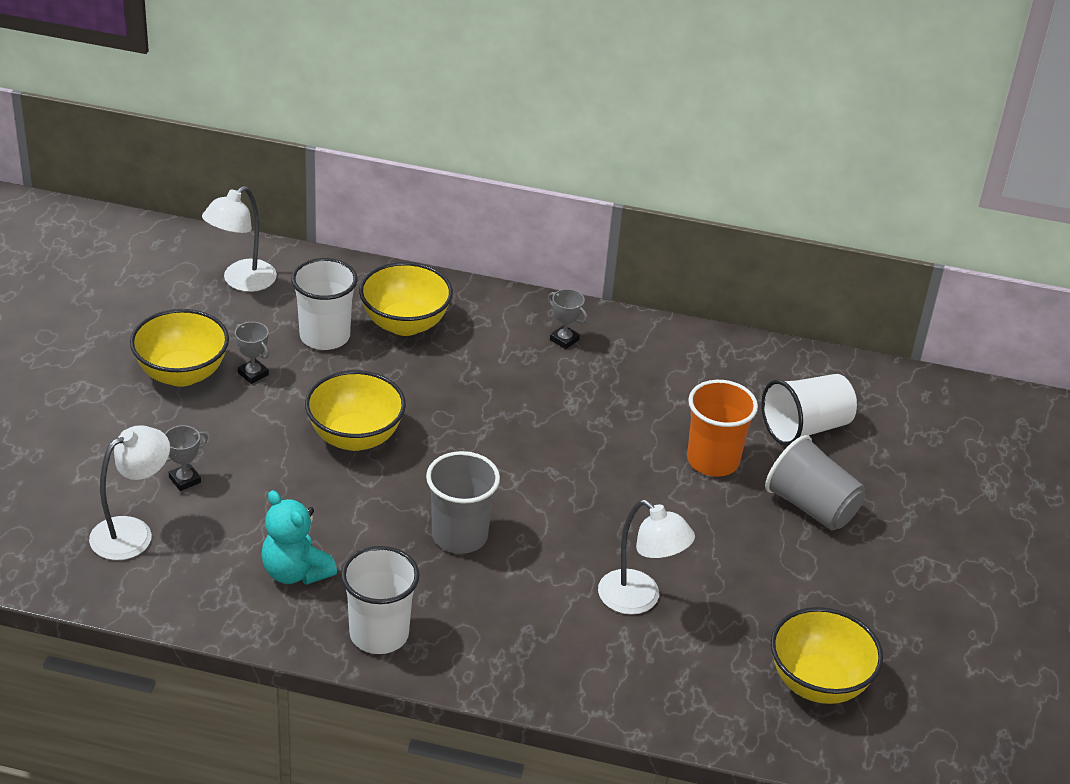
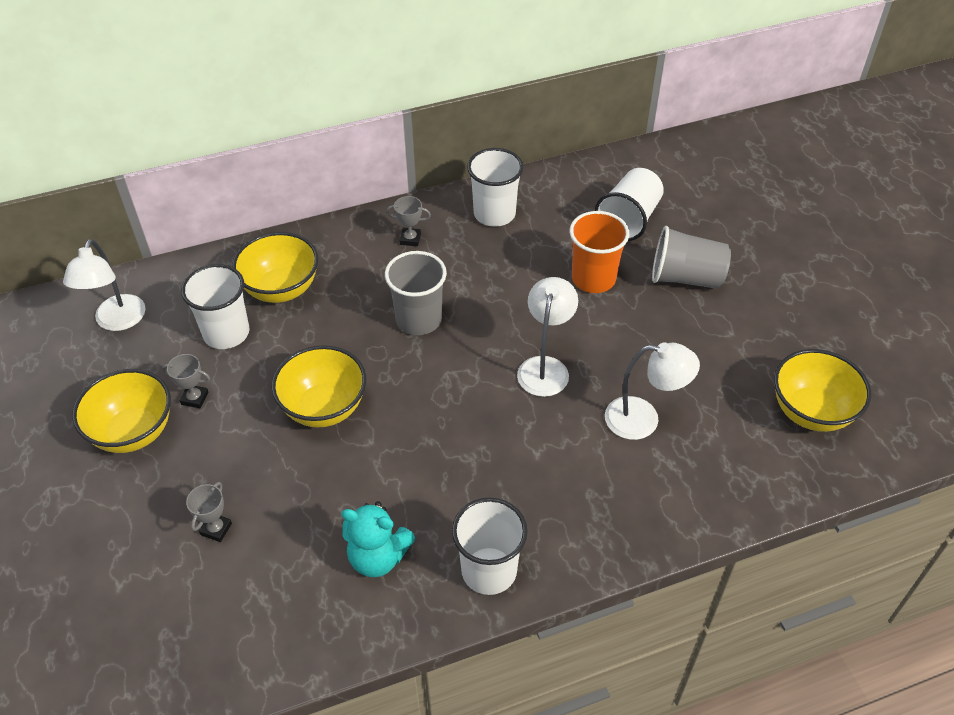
camera: 30 degrees left, 10 degrees up
(132, 532) = (211, 607): white lamp -> white lamp (545, 367)
(459, 536) = (475, 445): grey cup -> grey cup (419, 319)
(670, 357) = (494, 214): none -> white cup

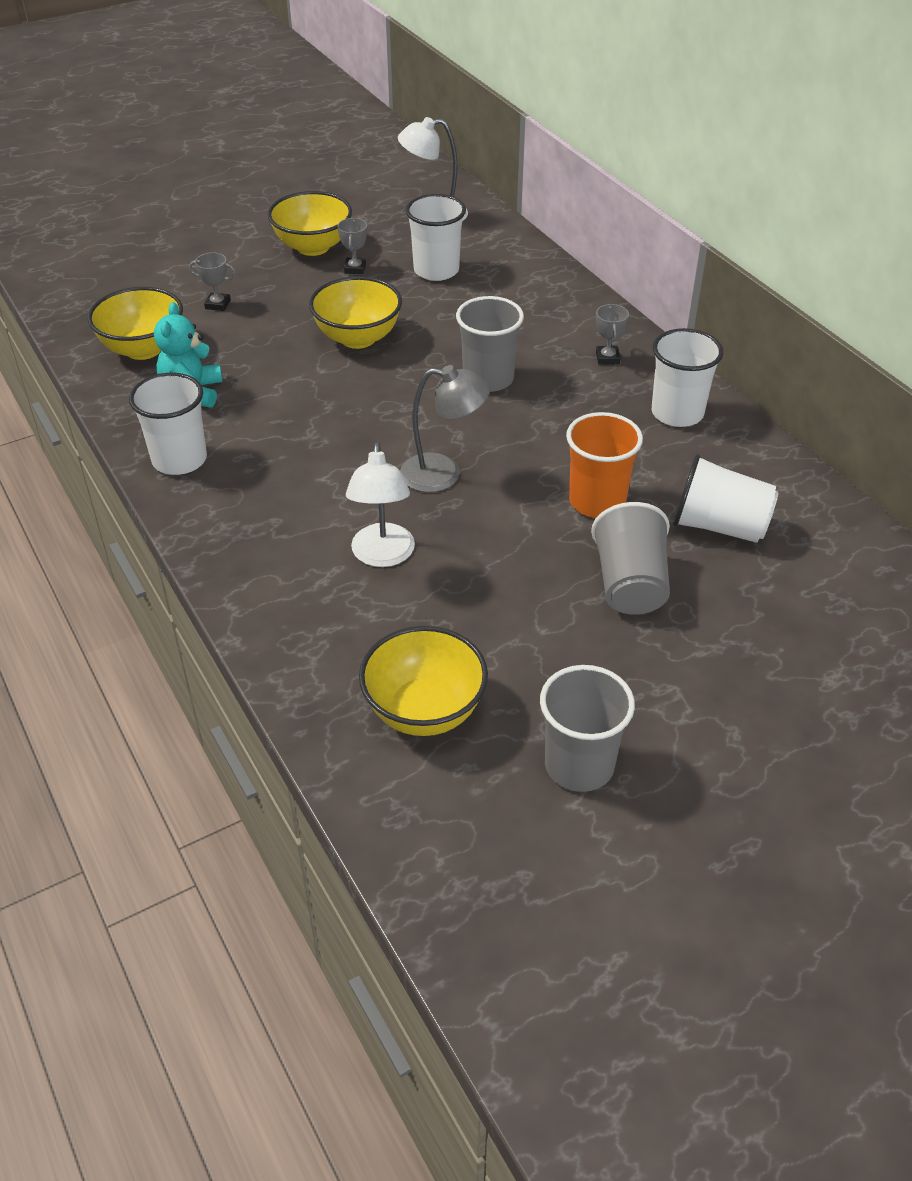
camera: 80 degrees right, 5 degrees down
(281, 289) = (503, 290): yellow bowl -> yellow bowl (143, 349)
(545, 367) = (443, 474): white lamp -> grey lamp
(855, 334) = (579, 765): none -> grey cup

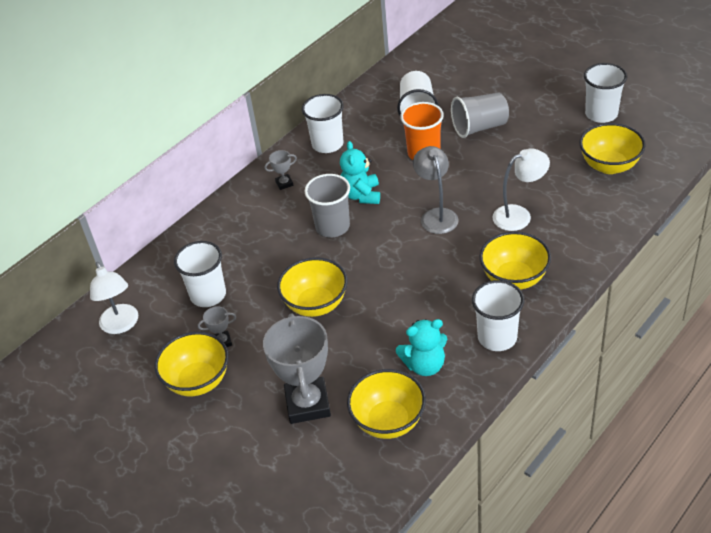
camera: 105 degrees left, 0 degrees up
(217, 304) = (308, 404): grey trophy -> grey trophy, size x2.33
(263, 507) = (514, 278): none -> yellow bowl
(536, 417) = (361, 195): none -> turquoise teddy bear
(579, 765) = (601, 114): grey cup -> white cup

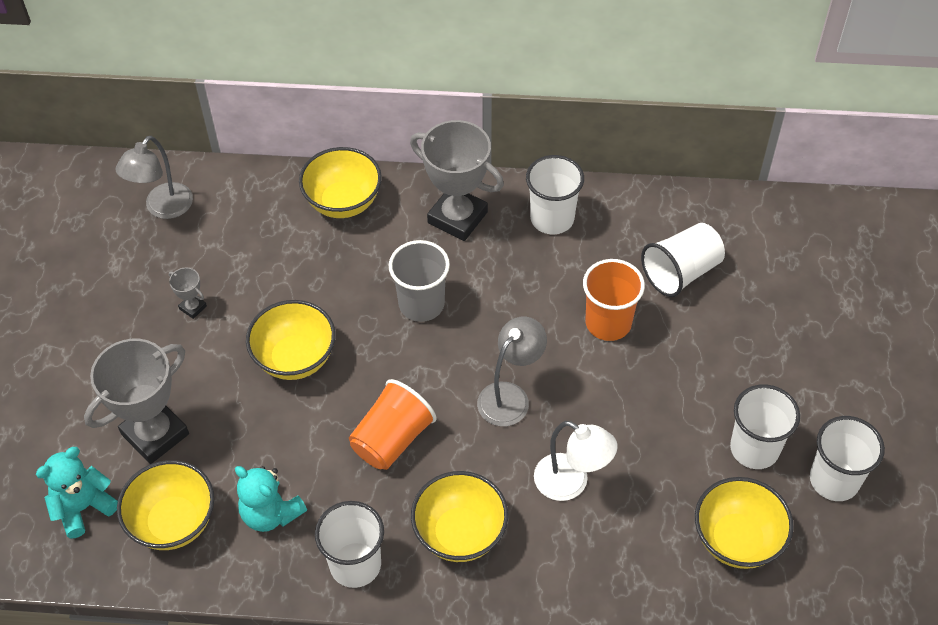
camera: 50 degrees right, 10 degrees up
(121, 325) = (163, 208): white lamp -> grey lamp
(198, 381) = (130, 319): yellow bowl -> yellow bowl (343, 202)
(208, 295) = (248, 254): white cup -> white cup (754, 448)
(284, 183) = (457, 217): grey trophy -> grey trophy, size x2.33
(361, 195) = (491, 302): turquoise teddy bear -> turquoise teddy bear (83, 507)
(420, 282) = (392, 439): none -> orange cup
(479, 127) = (700, 356): grey cup -> none

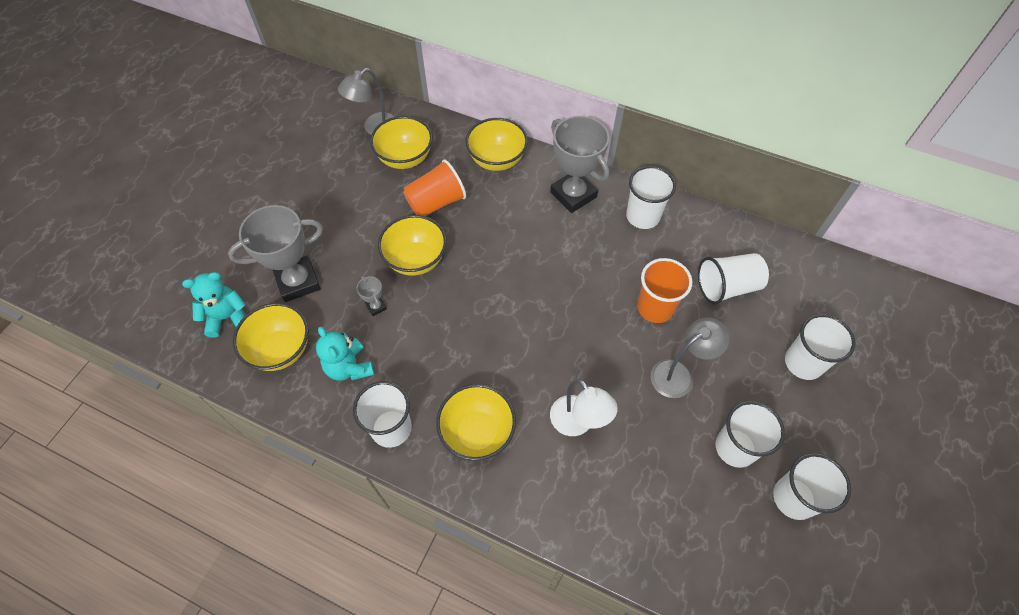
camera: 20 degrees right, 5 degrees up
(193, 307) = (363, 201): grey trophy -> grey trophy (376, 307)
(392, 439) = (458, 342): orange cup -> orange cup (436, 202)
(421, 304) = (521, 249): grey cup -> none
(510, 396) = (558, 339): grey lamp -> grey lamp (679, 374)
(737, 540) = (693, 519): yellow bowl -> yellow bowl (405, 158)
(795, 331) = (803, 363): none -> white cup

